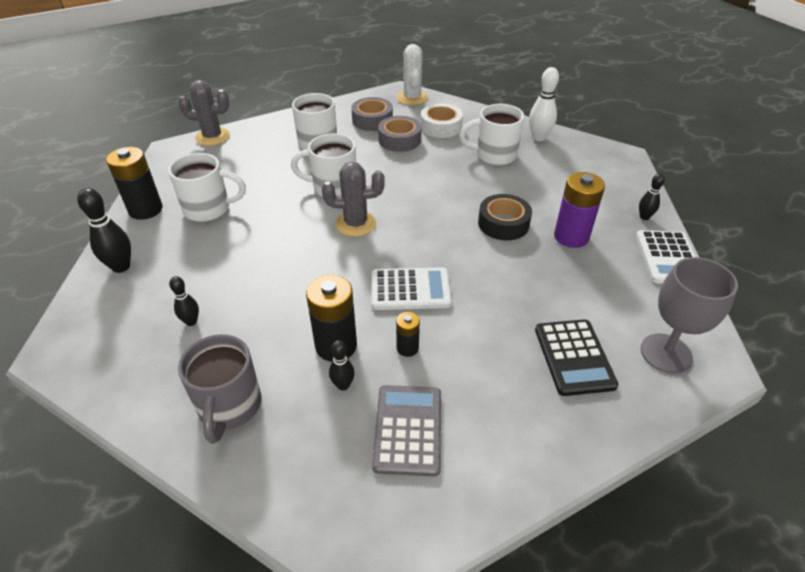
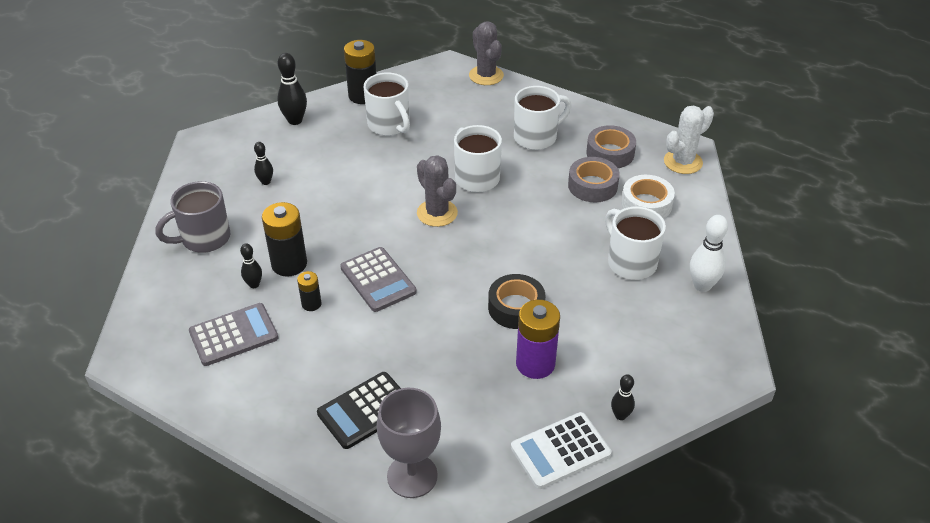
camera: 60 degrees right, 0 degrees up
(410, 290) = (378, 280): white calculator -> grey calculator

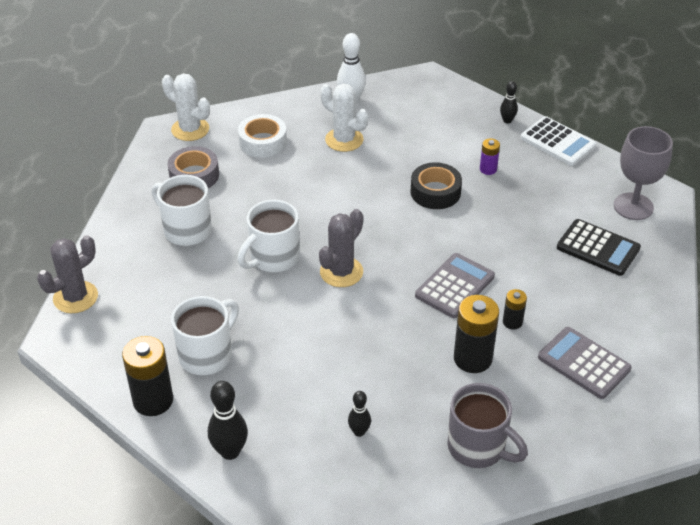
camera: 110 degrees left, 0 degrees up
(254, 284) = (515, 375): black bowling pin -> none
(535, 364) = (488, 169): purple battery -> purple battery, size x0.53
(592, 186) = (250, 178): grey tape -> none
(630, 262) = (344, 140): white mug -> white cactus

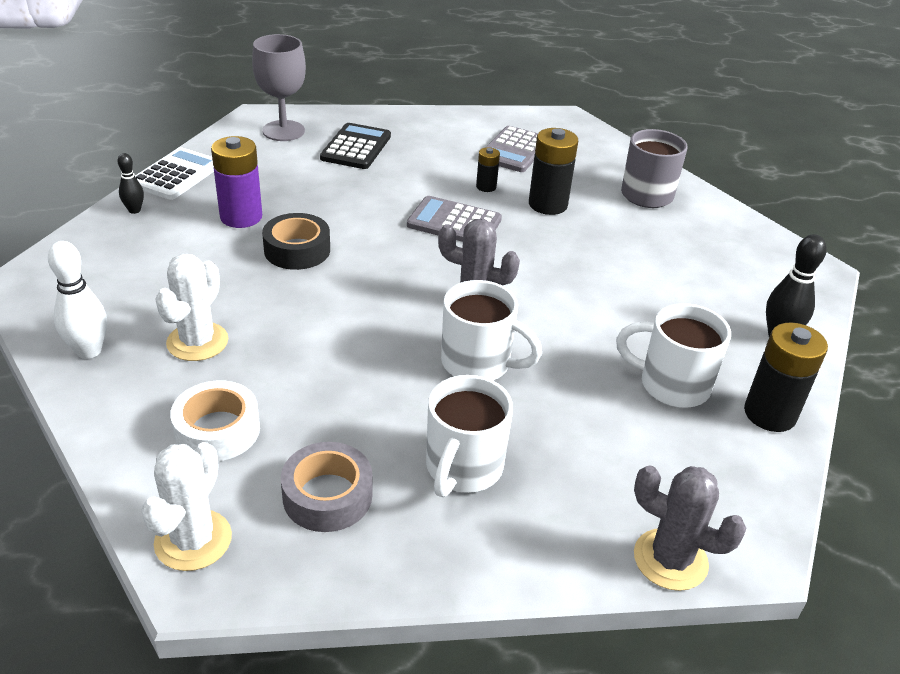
camera: 110 degrees left, 5 degrees down
(359, 432) = (684, 258): black bowling pin -> none
(488, 169) = (241, 217): purple battery -> purple battery, size x1.88

